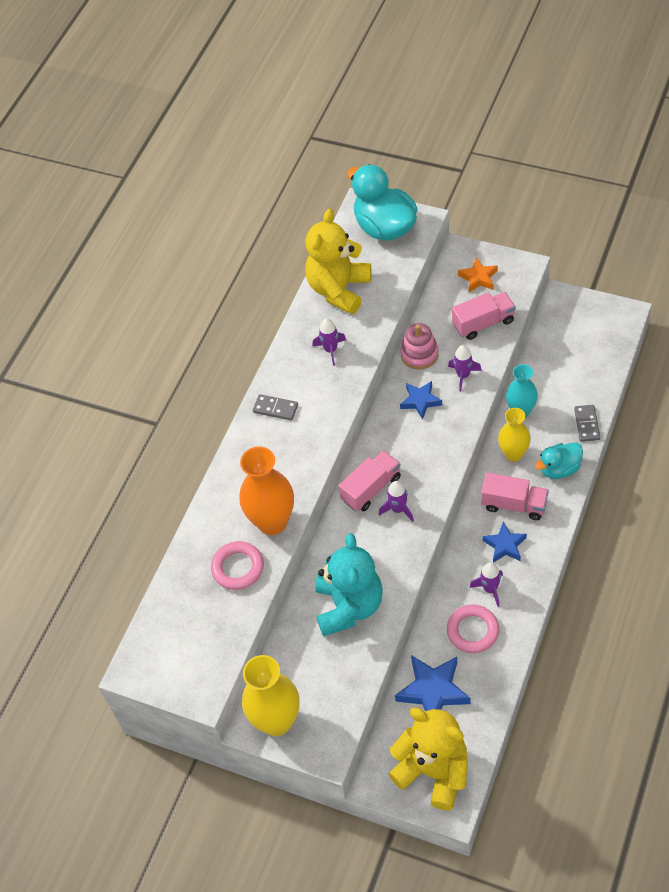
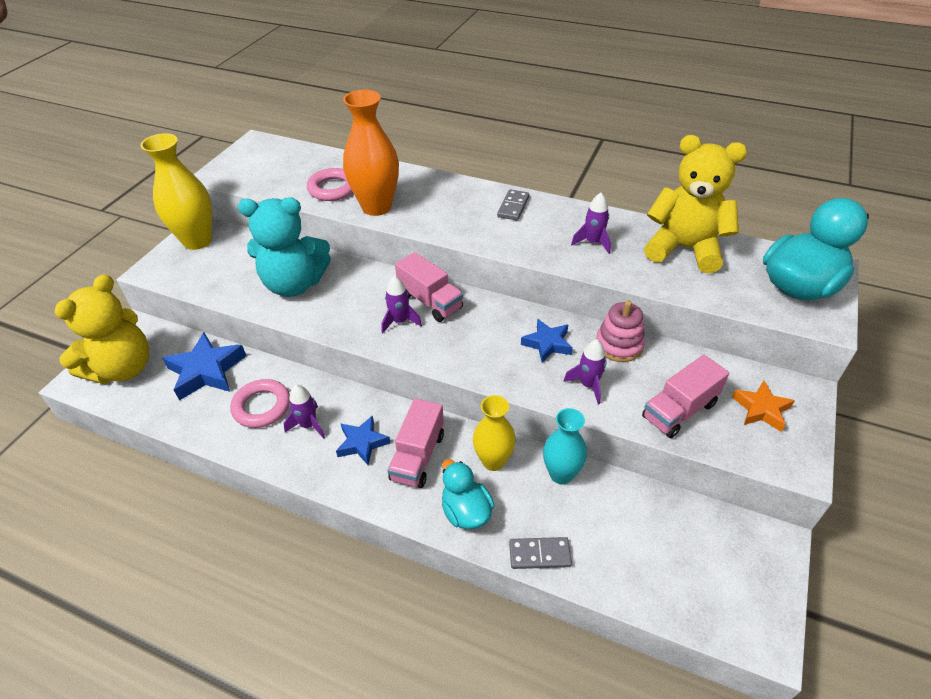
camera: 85 degrees right, 10 degrees down
(483, 323) = (679, 410): pink truck -> pink truck turned 75 degrees clockwise

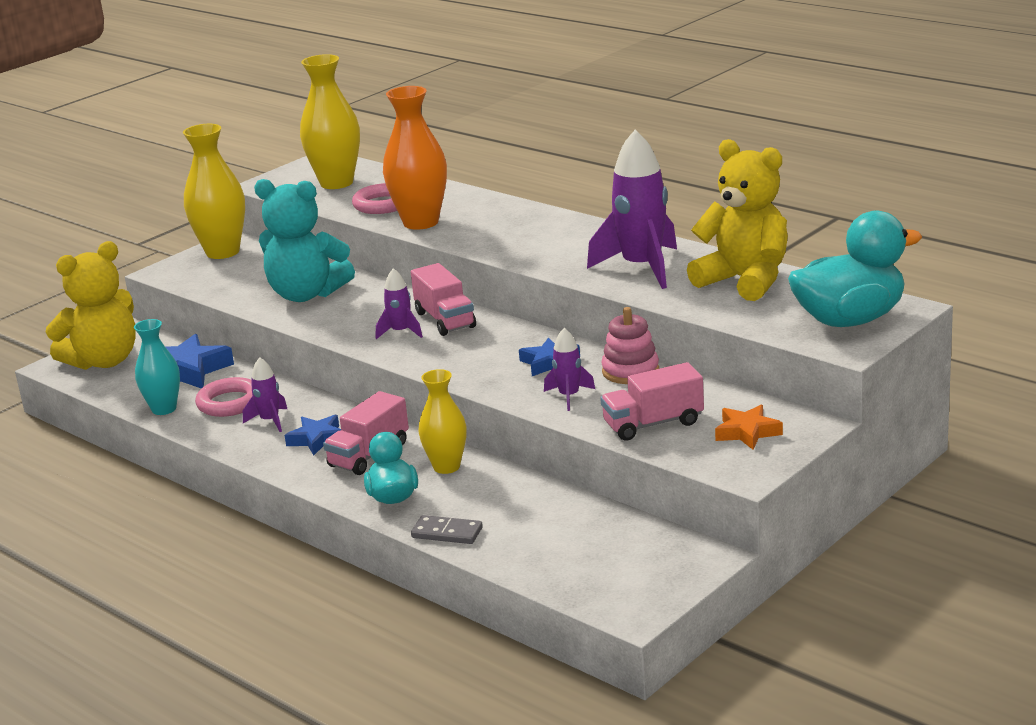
camera: 20 degrees right, 20 degrees down
(280, 167) = (336, 183): none -> yellow vase
(513, 207) = (576, 233): grey domino -> none
(561, 474) = (512, 484): turquoise vase -> turquoise vase (164, 409)
(593, 242) = (642, 268): purple rocket -> purple rocket, size x2.04

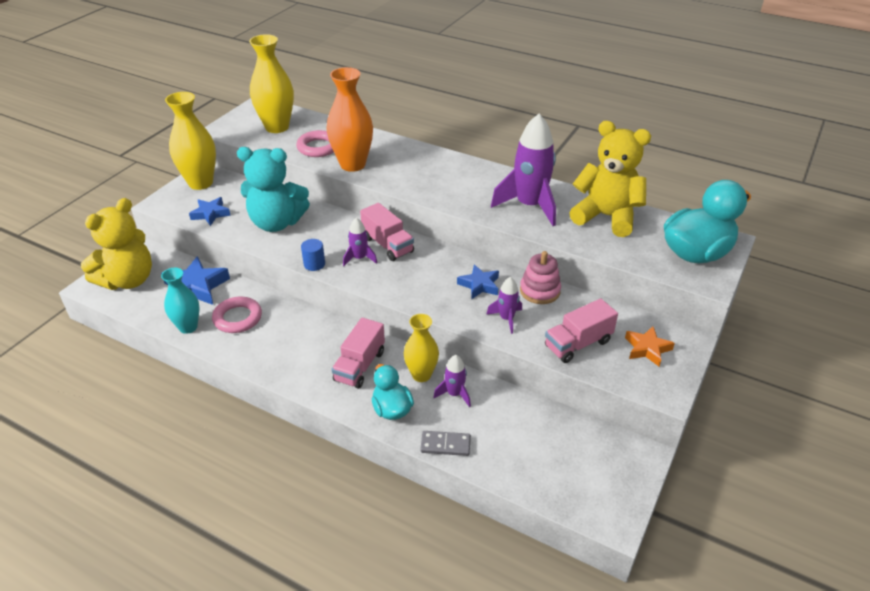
camera: 15 degrees left, 15 degrees up
(270, 421) = (274, 335): purple rocket -> purple rocket (454, 394)
(317, 439) = (316, 352): blue star -> blue star (210, 214)
(338, 336) = (314, 264): none -> blue cylinder

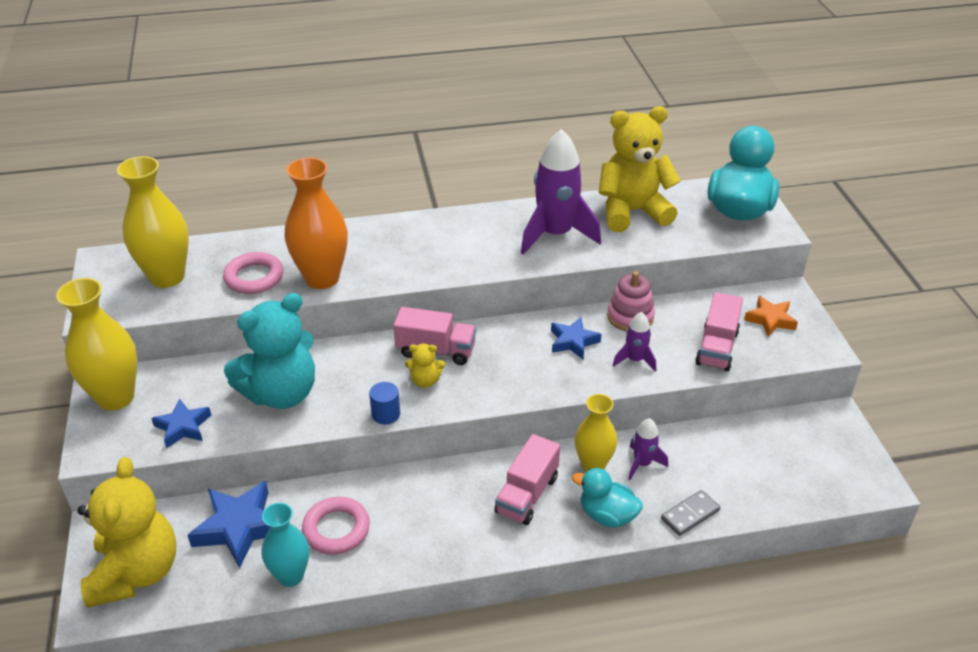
camera: 40 degrees left, 0 degrees up
(359, 258) = (425, 381): purple rocket -> yellow teddy bear
(360, 366) = (527, 494): pink truck -> pink truck turned 45 degrees clockwise

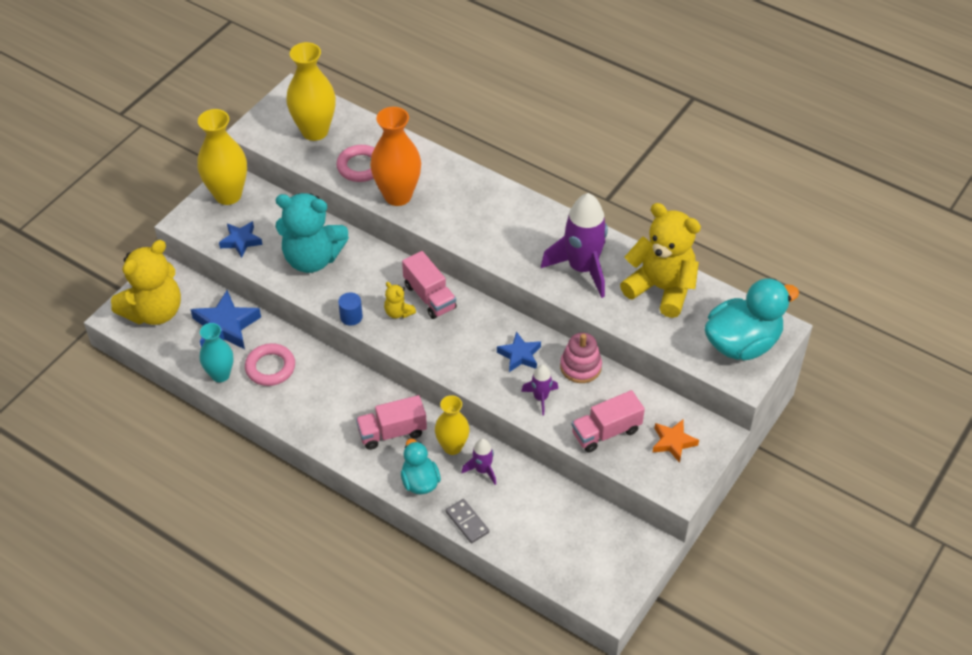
camera: 45 degrees right, 10 degrees up
(690, 515) = (467, 522): grey domino -> grey domino turned 45 degrees clockwise

